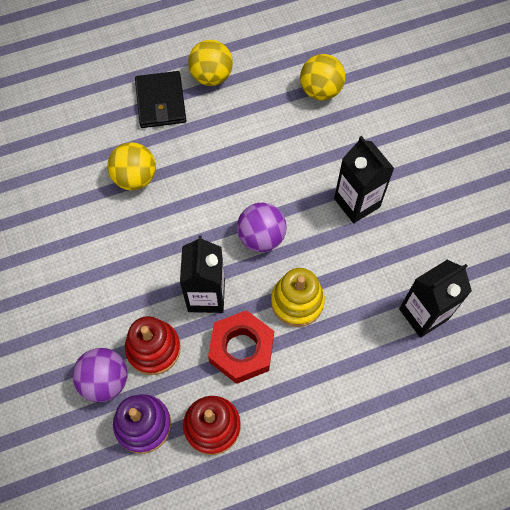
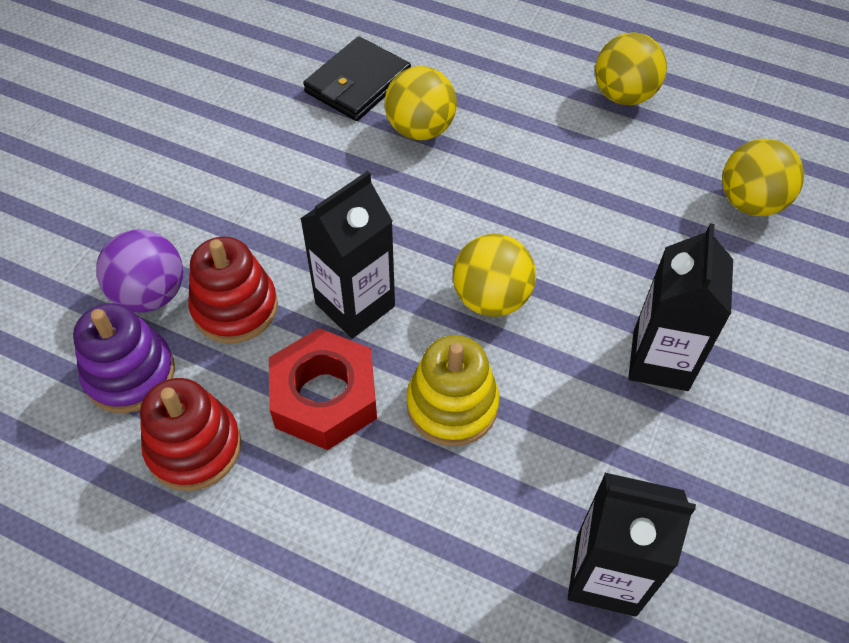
camera: 45 degrees right, 10 degrees down
(160, 102) = (535, 80): black wallet -> black wallet (358, 83)
(261, 237) = (491, 298): purple ball -> yellow ball

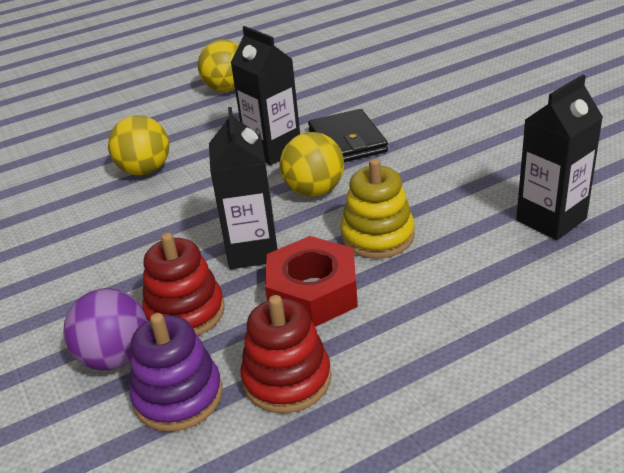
camera: 50 degrees left, 20 degrees down
(358, 83) = (66, 182): black wallet -> black wallet (347, 141)
(660, 360) = (425, 146): black carton -> black carton (273, 150)
(750, 202) = (354, 79): yellow ball -> none

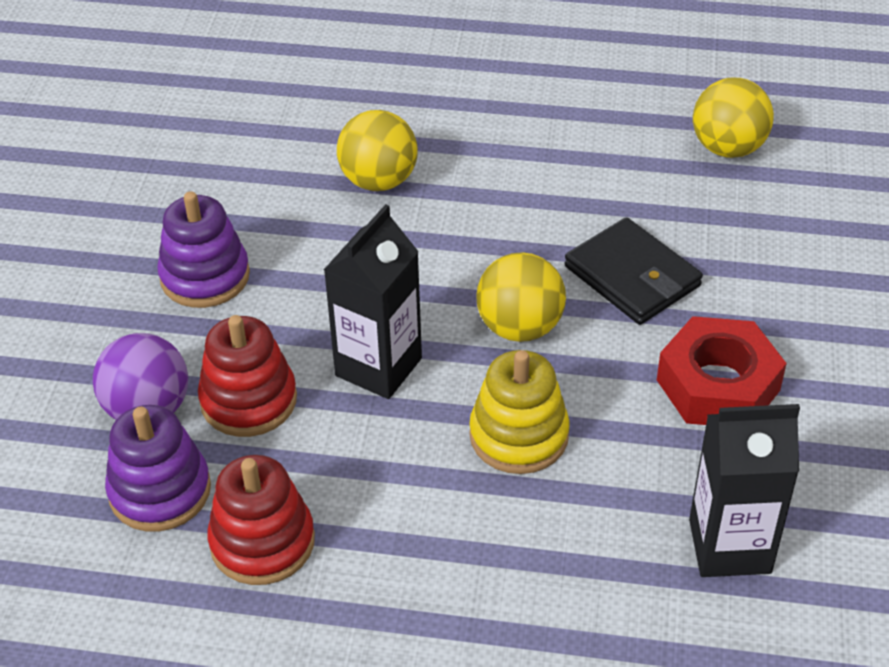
camera: 35 degrees right, 10 degrees up
(77, 268) = (205, 276): none -> purple stacking toy
(227, 89) = (583, 102): yellow ball -> yellow ball (728, 148)
(273, 150) = (537, 236): black carton -> none
(313, 292) = (382, 461): red nut -> red nut (718, 385)
(347, 141) = (632, 276): black wallet -> black wallet turned 60 degrees counterclockwise

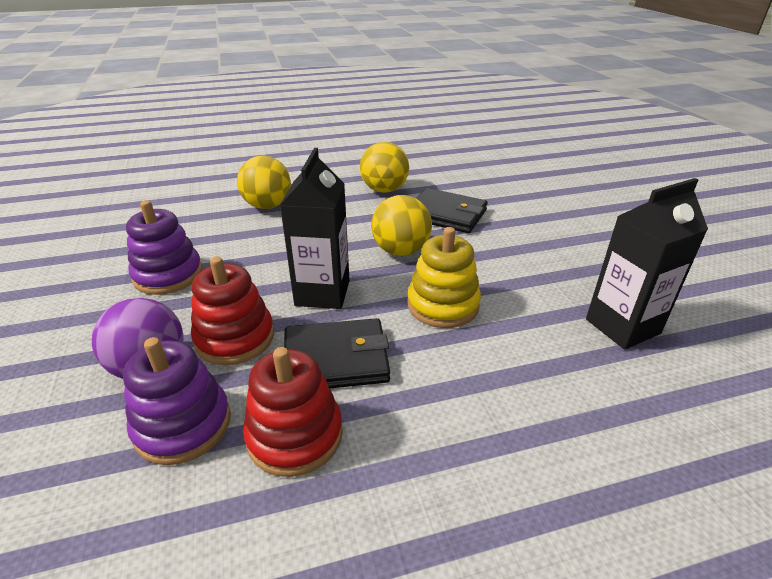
camera: 25 degrees left, 10 degrees down
(347, 468) = (336, 359): none -> black wallet
(718, 385) = (536, 249): red nut -> none
(728, 148) = (450, 159): yellow ball -> yellow ball (384, 190)

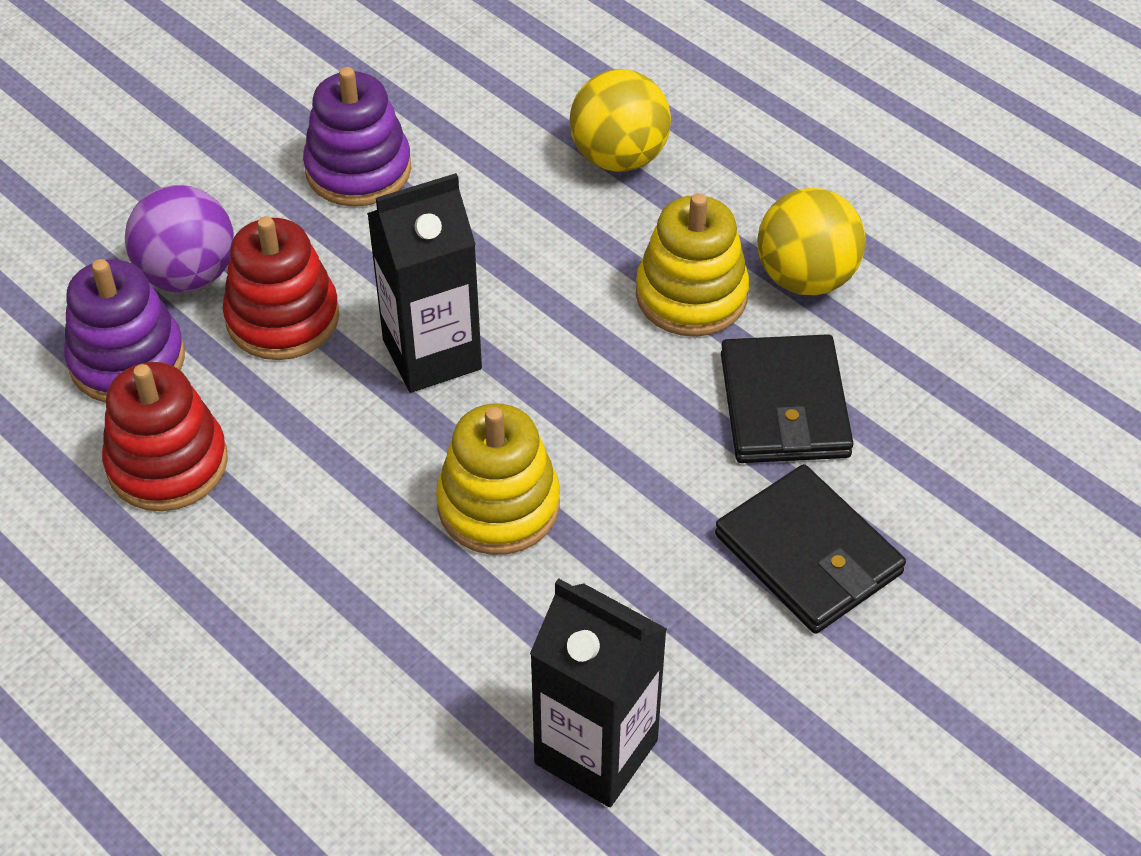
camera: 60 degrees right, 15 degrees up
(336, 359) = (307, 438): black wallet -> black wallet (808, 554)
(365, 215) = (691, 295): none -> yellow stacking toy
(400, 251) = (610, 393): yellow ball -> none

